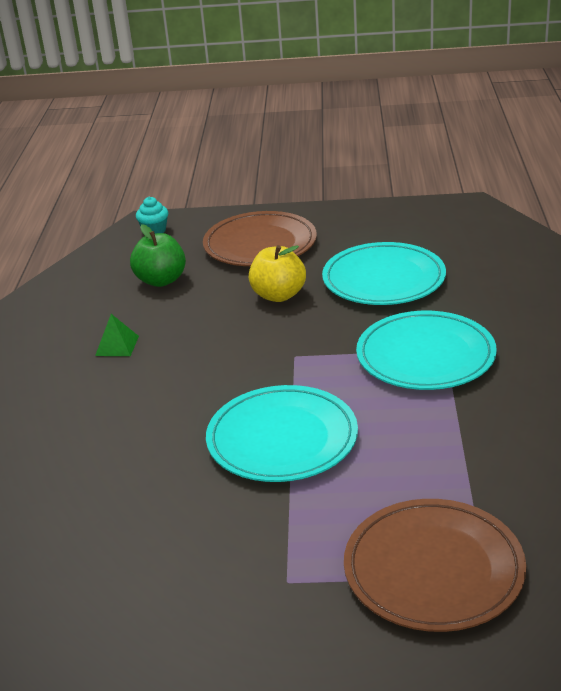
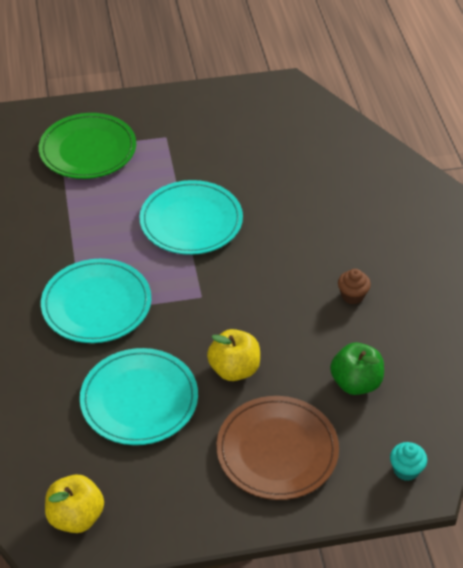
camera: 165 degrees right, 15 degrees up
(117, 346) = (352, 295): green pyramid -> brown cupcake
(433, 569) = (88, 150): brown plate -> green plate
(449, 218) = (76, 517): none -> yellow apple

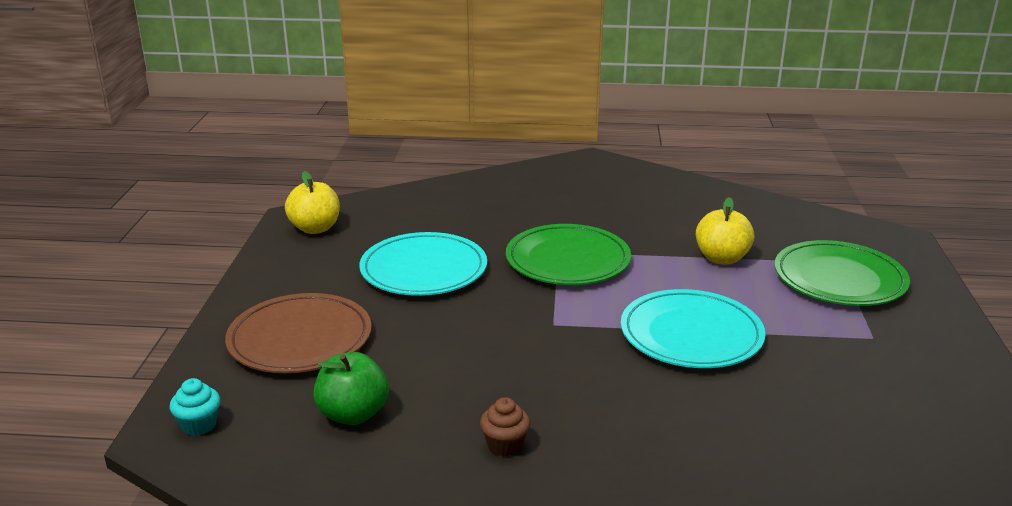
camera: 105 degrees right, 20 degrees down
(96, 304) = (568, 260): turquoise plate -> green plate
(234, 369) = (429, 329): yellow apple -> yellow apple (721, 258)

